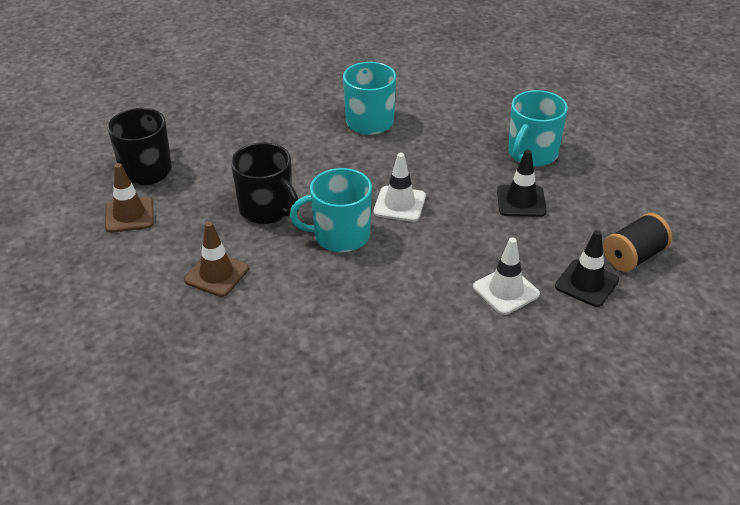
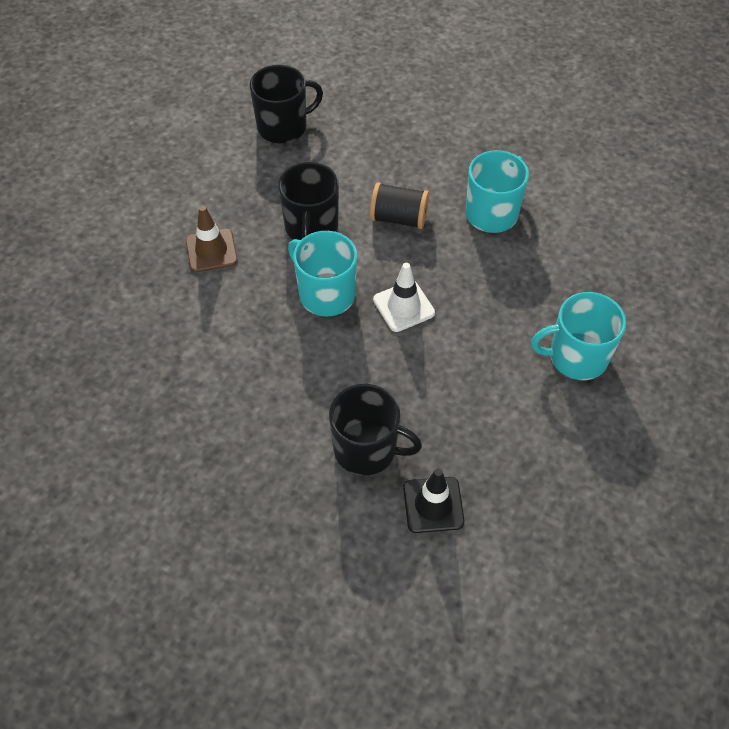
camera: 50 degrees right, 15 degrees up
(129, 215) = (225, 155): brown traffic cone -> none
(506, 291) = (366, 449): white traffic cone -> black mug
(521, 201) = (497, 390): black traffic cone -> none
(633, 257) = (506, 523): black spool -> black spool (398, 218)

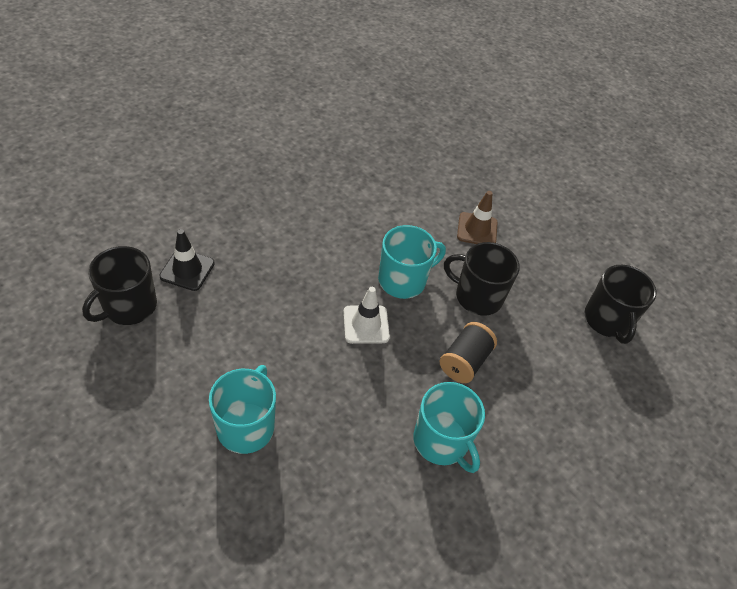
camera: 105 degrees right, 5 degrees down
(366, 449) = (254, 252): black mug -> black mug (129, 306)

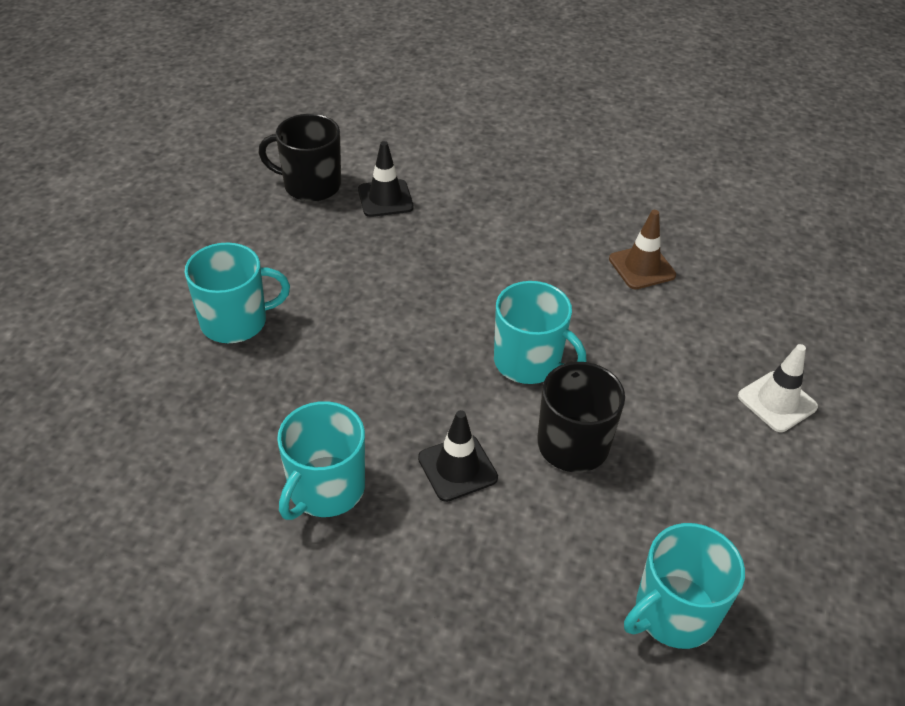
camera: 65 degrees right, 5 degrees down
(366, 324) = (434, 356): white traffic cone -> white traffic cone (777, 401)
(464, 361) = (457, 468): black spool -> black traffic cone
(477, 229) = (686, 400): brown traffic cone -> brown traffic cone (642, 267)
(607, 320) = (674, 613): black mug -> turquoise mug

